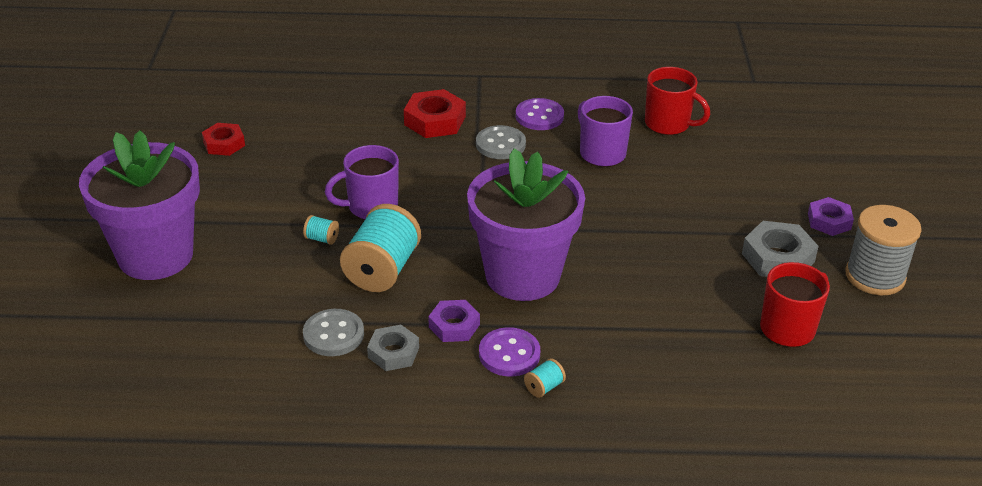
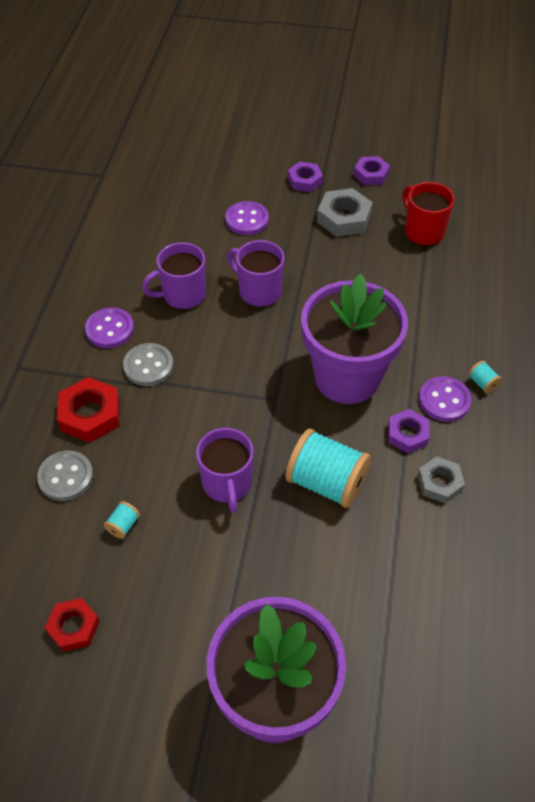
camera: 80 degrees left, 15 degrees up
(322, 239) = (271, 531): turquoise spool -> turquoise spool (123, 525)
(333, 334) = (414, 528): grey button -> grey button (66, 477)
(627, 203) = (259, 291): none -> purple mug
(668, 124) = (151, 242): red mug -> none
(735, 183) = (247, 220): none -> purple button
(875, 276) = (371, 174): grey spool -> purple nut

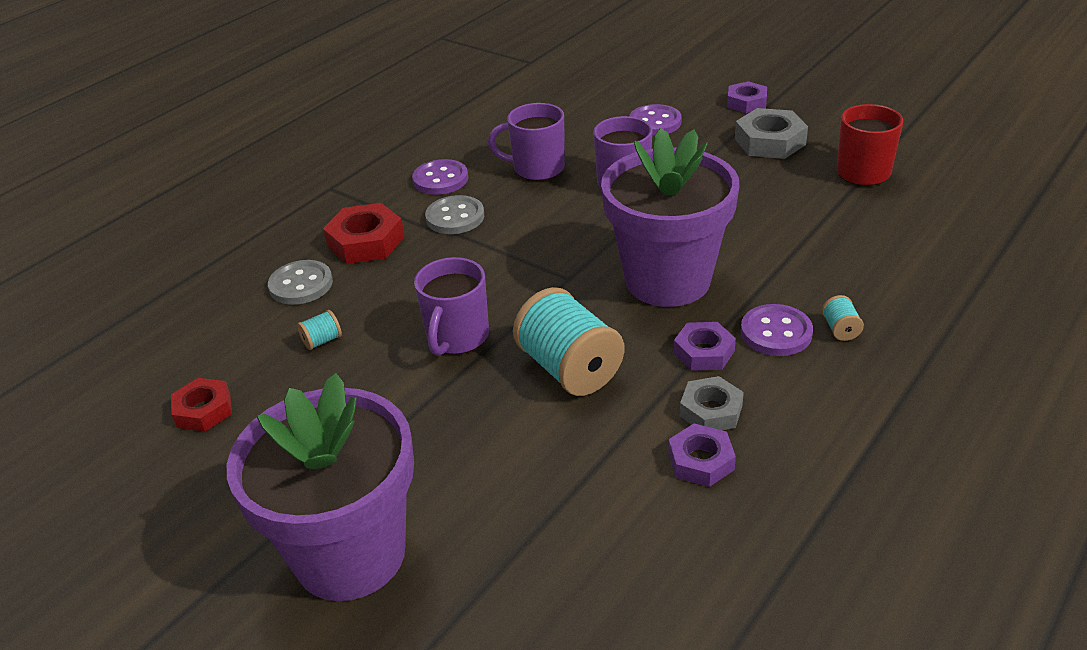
camera: 30 degrees right, 15 degrees down
(371, 174) = (831, 111): purple nut -> purple nut (701, 461)

